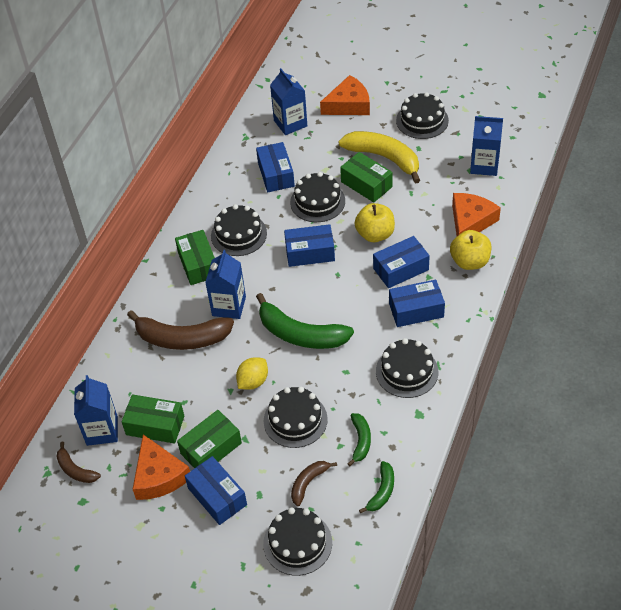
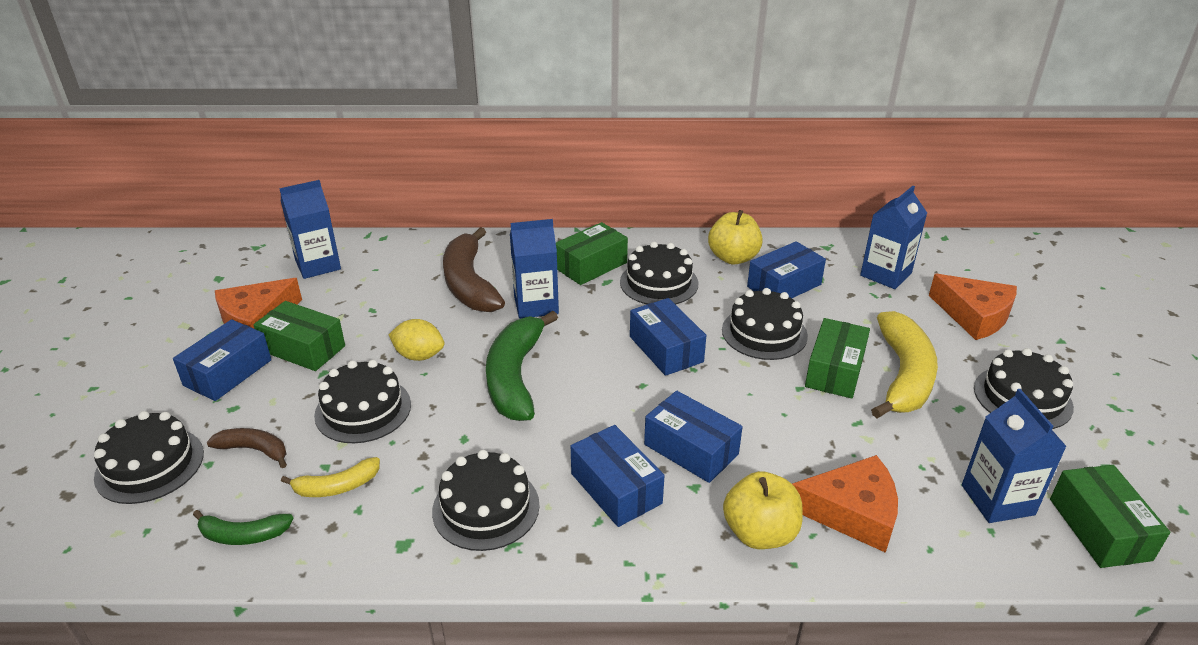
camera: 65 degrees right, 15 degrees down
(75, 470) = (261, 262): brown banana -> none
(155, 425) = (331, 298): green box -> green box (1099, 529)
(360, 441) = (336, 487): green banana -> yellow banana
(375, 234) = (743, 404): yellow apple -> yellow apple (733, 258)

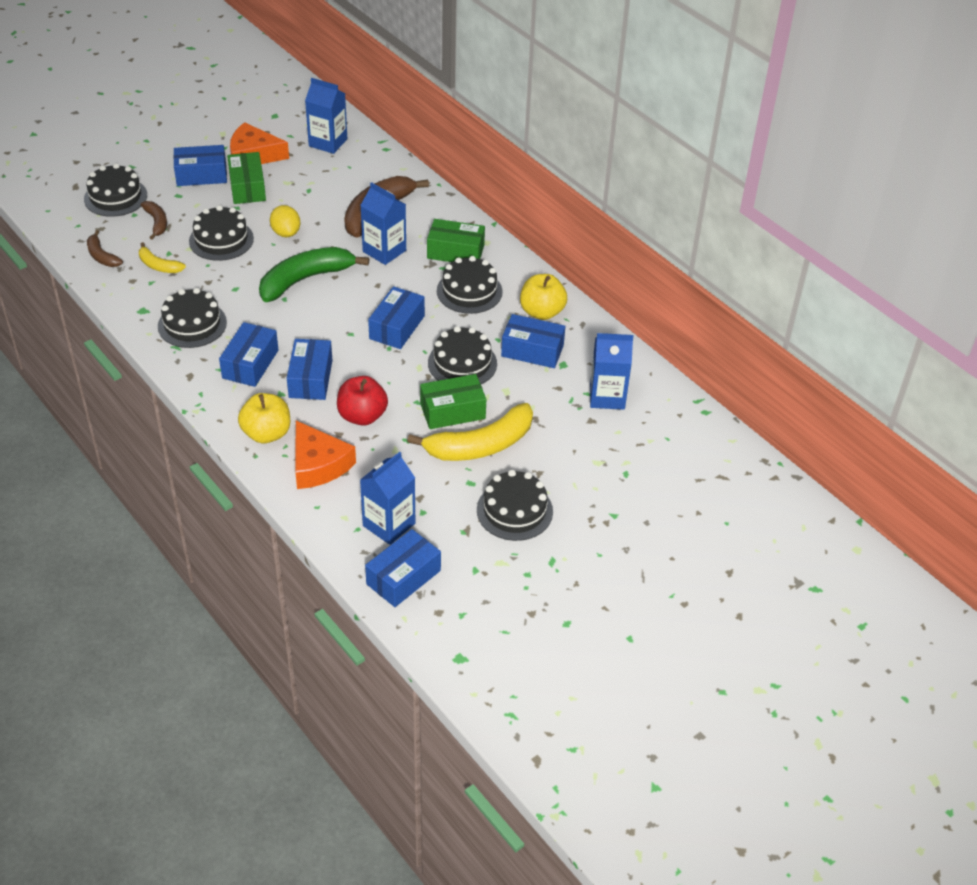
camera: 50 degrees right, 10 degrees up
(243, 535) = (102, 256): green banana -> brown banana
(791, 437) = (362, 416): none -> red apple
(974, 315) = (599, 459): orange cheese -> none
(1099, 529) = (403, 577): green box -> blue box

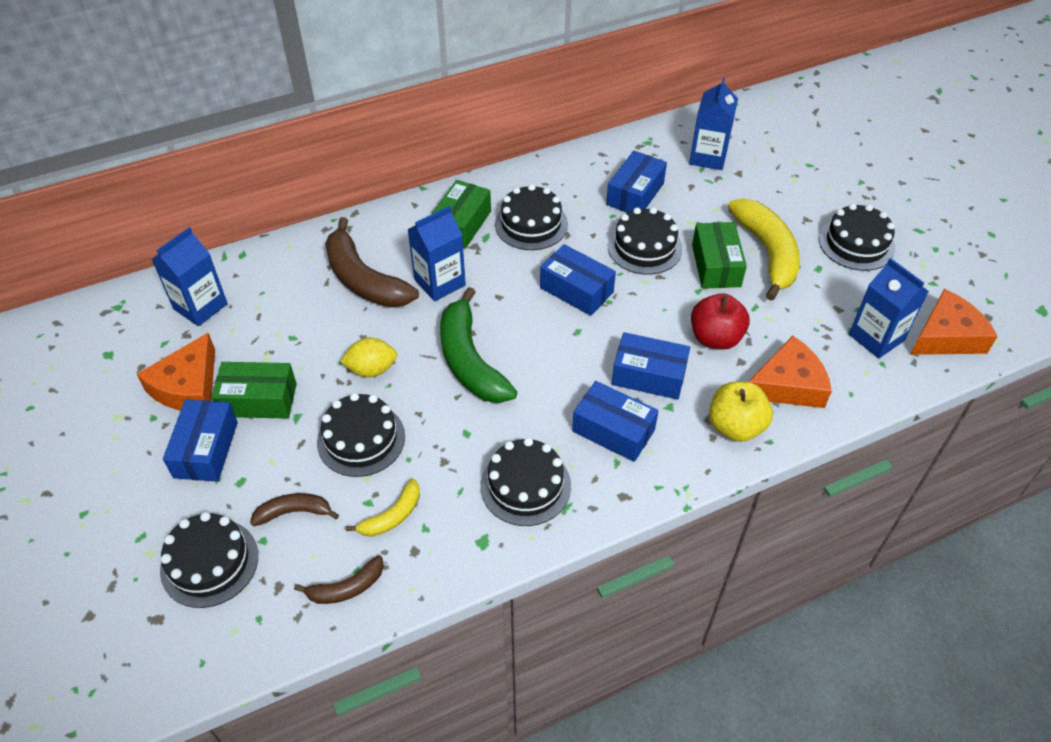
camera: 75 degrees left, 5 degrees up
(403, 577) = (946, 336): blue box -> orange cheese
(542, 312) = (578, 177): yellow apple -> none

